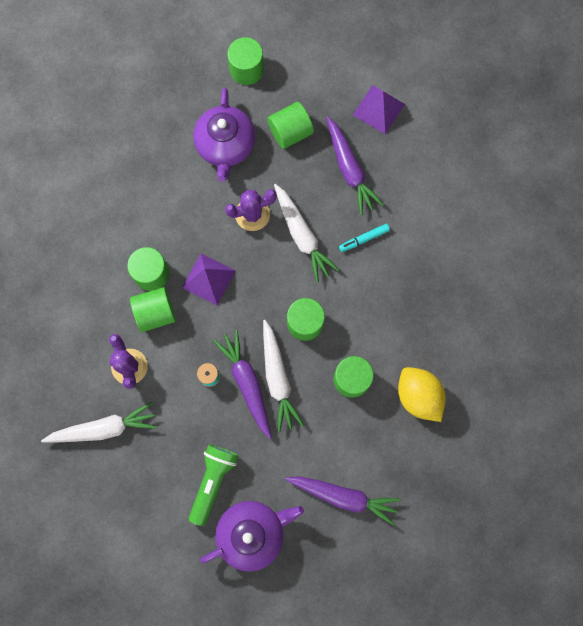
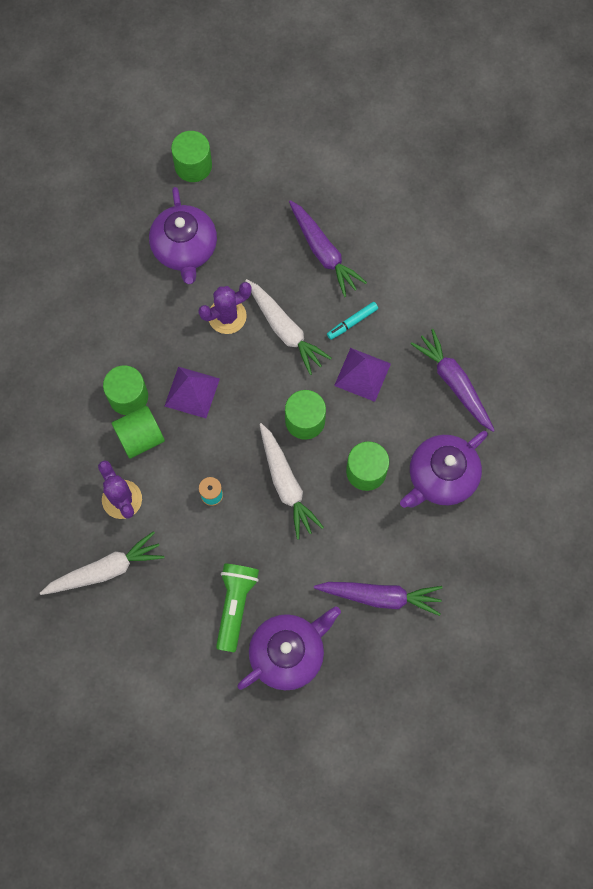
camera: 10 degrees left, 5 degrees down
(247, 383) = (253, 495): purple carrot -> purple carrot (454, 383)
(290, 132) = (252, 224): green cylinder -> none
(378, 109) = (343, 185): purple pyramid -> purple pyramid (362, 374)
(418, 396) = (441, 477): yellow lemon -> purple teapot

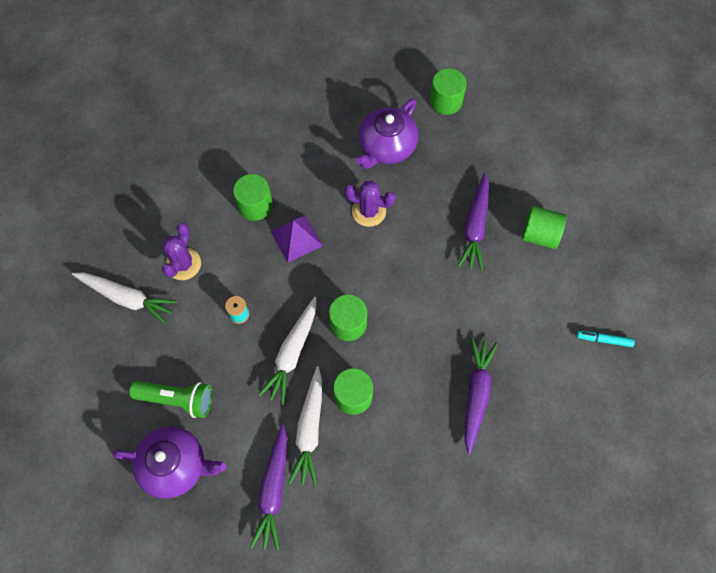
camera: 45 degrees right, 5 degrees down
(140, 437) = (235, 237): green cylinder -> green cylinder (539, 235)
(235, 605) = (177, 399): green flashlight -> green flashlight turned 45 degrees clockwise
(285, 330) = (397, 253): white carrot -> white carrot (309, 430)
(352, 322) = (447, 289): turquoise marker -> turquoise marker (604, 340)
(362, 374) = (418, 329): purple pyramid -> none
(380, 596) = (273, 490): purple carrot -> purple carrot turned 45 degrees clockwise
(441, 477) = (400, 450): purple teapot -> none

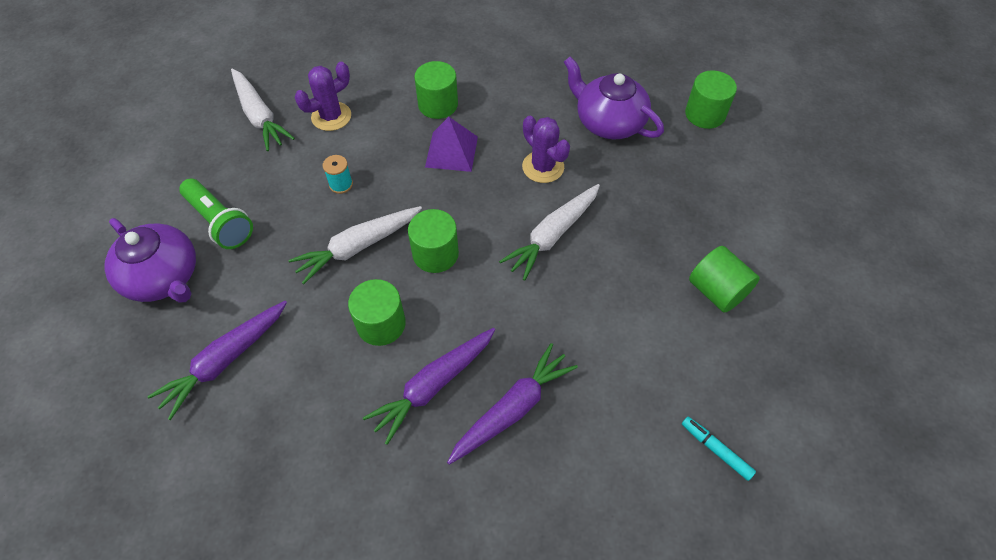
camera: 35 degrees right, 10 degrees down
(309, 430) = (310, 328): white carrot -> white carrot (552, 235)
(386, 147) = (608, 122): purple teapot -> purple teapot turned 60 degrees clockwise
(475, 227) = (646, 242): purple carrot -> purple carrot (433, 386)

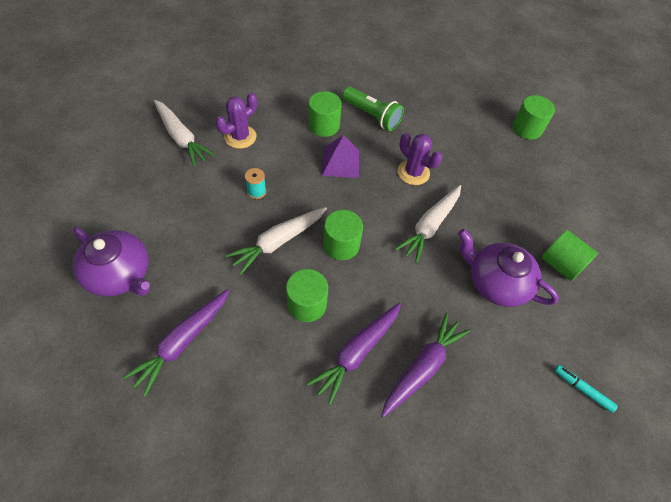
camera: 10 degrees left, 0 degrees up
(220, 222) = (161, 226): green flashlight -> green flashlight (372, 116)
(608, 122) = (457, 136): purple teapot -> purple teapot (496, 282)

